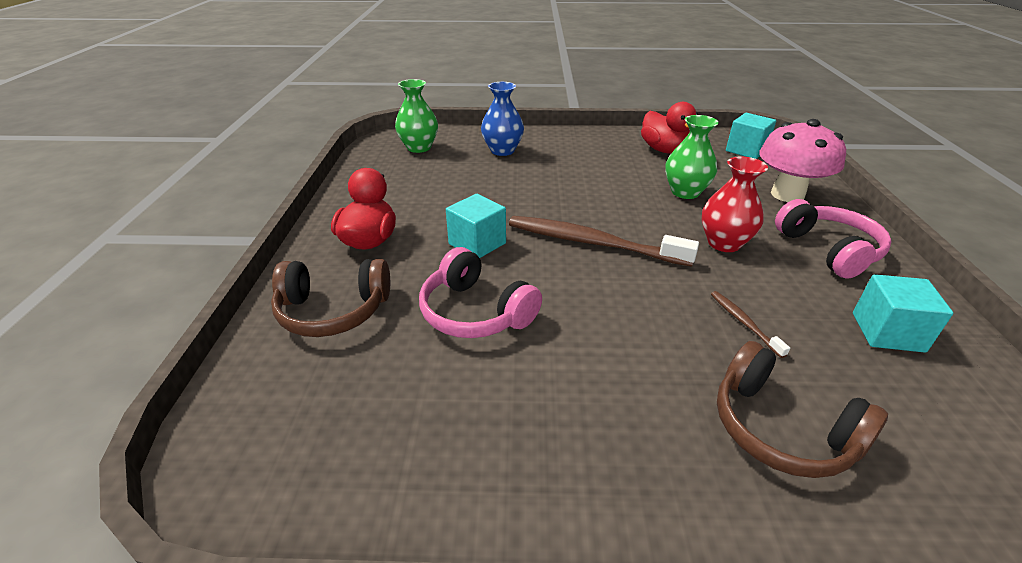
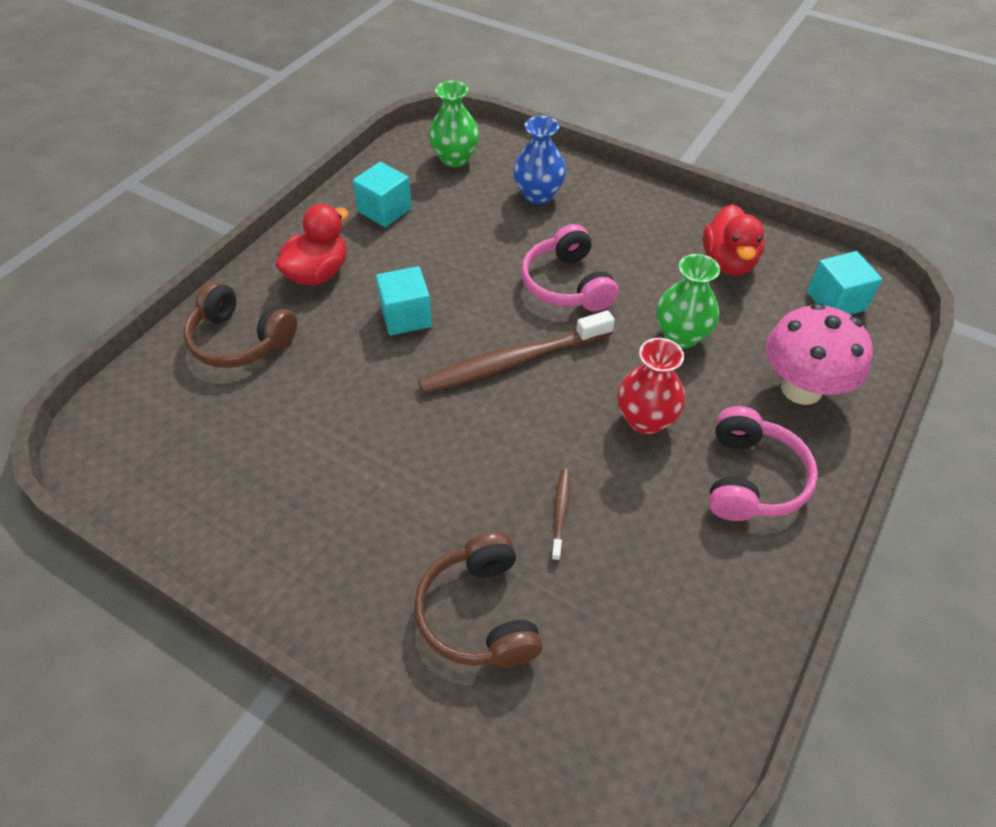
camera: 30 degrees right, 15 degrees up
(475, 312) = (343, 392): pink headphones -> pink headphones (567, 284)
(592, 243) = (512, 361): brown toothbrush -> brown toothbrush turned 75 degrees counterclockwise
(887, 332) = (687, 589): turquoise cube -> turquoise cube (385, 210)

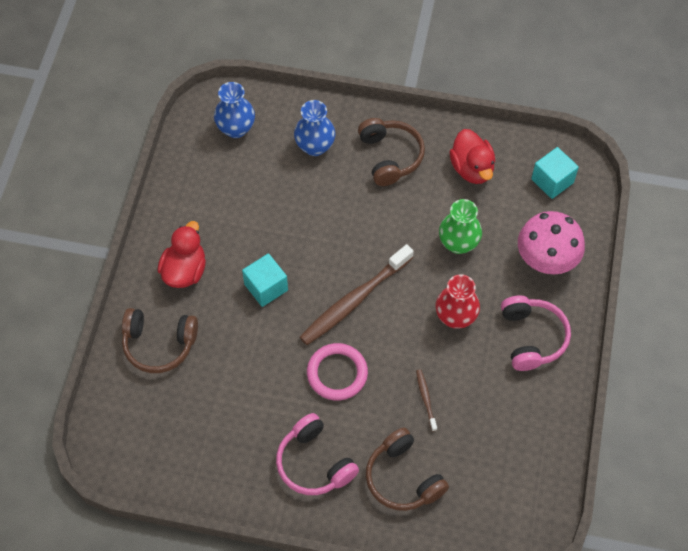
camera: 20 degrees left, 10 degrees up
(385, 210) = (205, 197): turquoise cube -> none
(448, 440) = (337, 373): none -> pink ring
(455, 159) = (236, 128): green vase -> blue vase
(567, 284) = (367, 224): pink headphones -> pink headphones (314, 463)
(626, 225) = (390, 156): none -> brown headphones

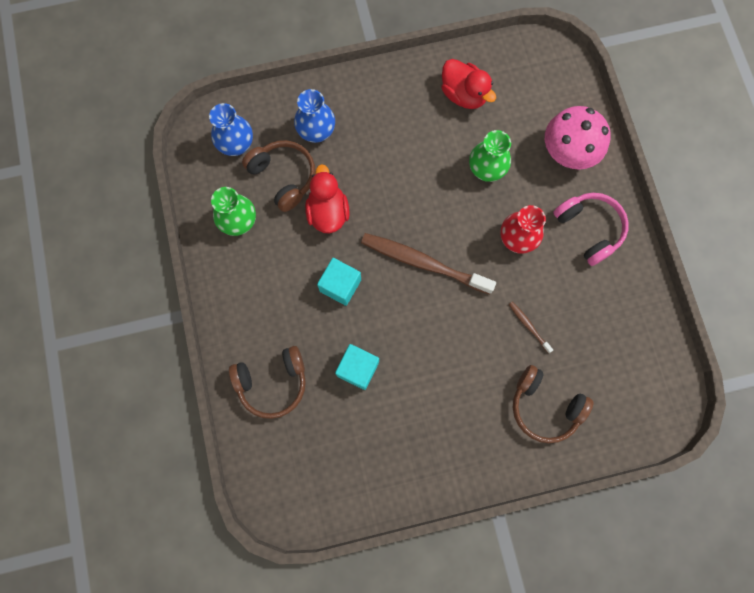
camera: 25 degrees left, 15 degrees up
(185, 271) = (260, 302): red duck -> red duck (328, 212)
(203, 195) = (239, 222): none -> green vase
(314, 463) = (463, 429): pink headphones -> none
(337, 373) = (442, 337): pink ring -> none
(354, 300) = (423, 263): brown toothbrush -> brown toothbrush turned 90 degrees clockwise
(390, 156) = (387, 113): brown headphones -> brown headphones (283, 177)
(552, 181) = (537, 77): turquoise cube -> turquoise cube (358, 369)

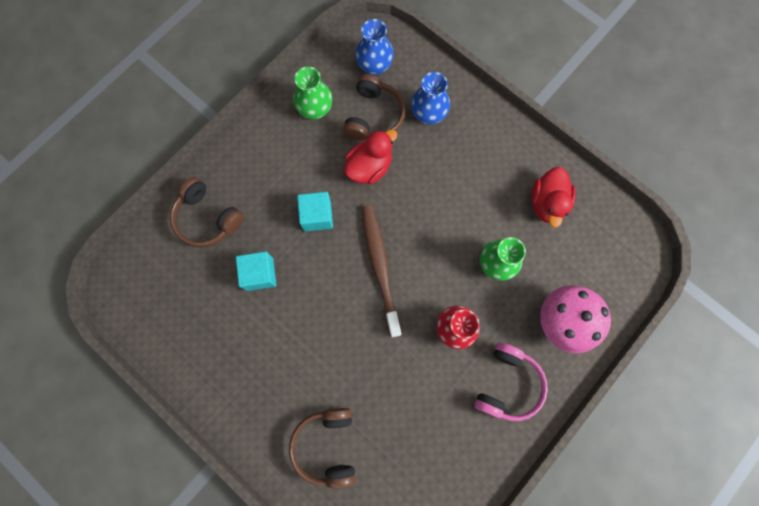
camera: 55 degrees right, 0 degrees up
(528, 326) = (386, 387): brown toothbrush -> none

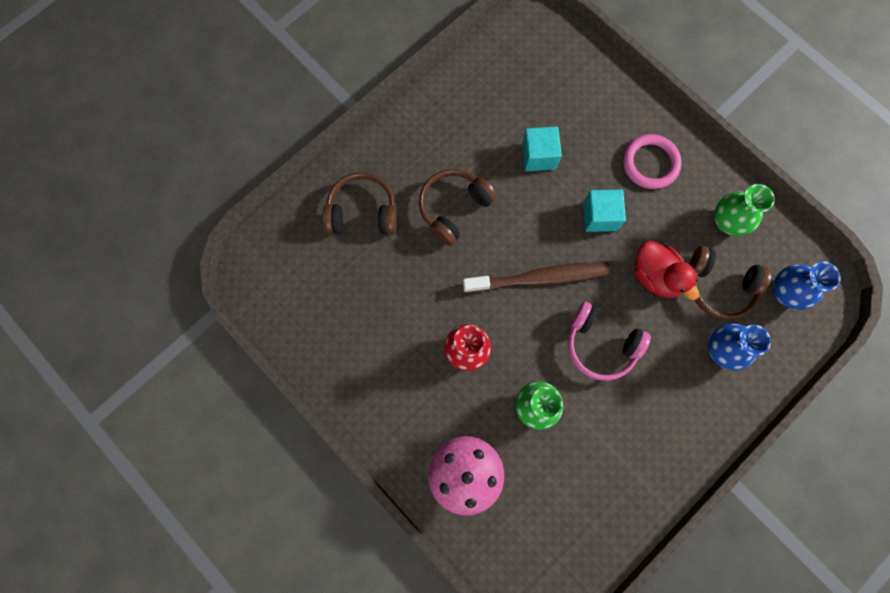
camera: 95 degrees right, 0 degrees up
(208, 218) = (601, 107): brown headphones -> brown headphones (454, 208)
(263, 173) = (650, 163): none -> pink ring
(507, 384) = (402, 401): pink headphones -> pink headphones (600, 344)
(547, 203) = (606, 479): red duck -> none

